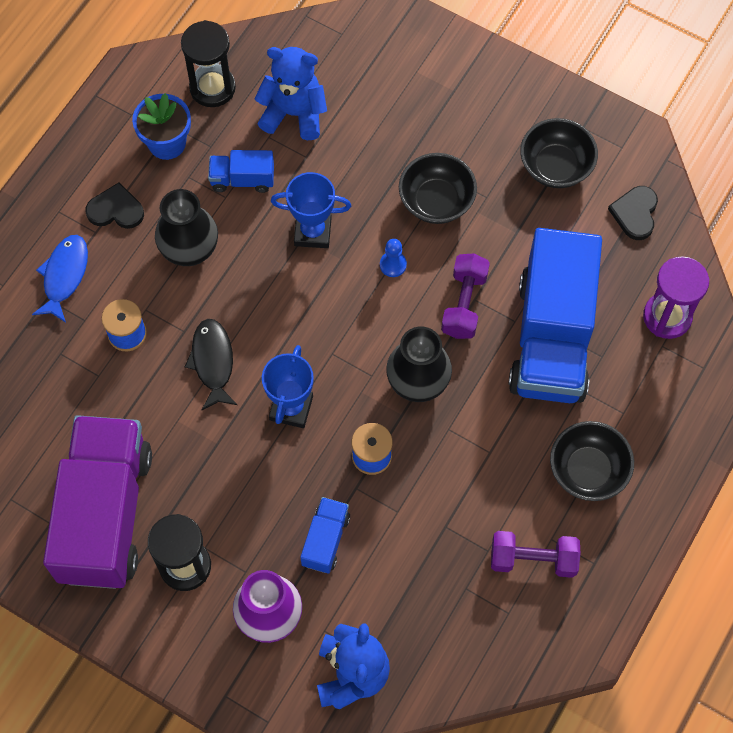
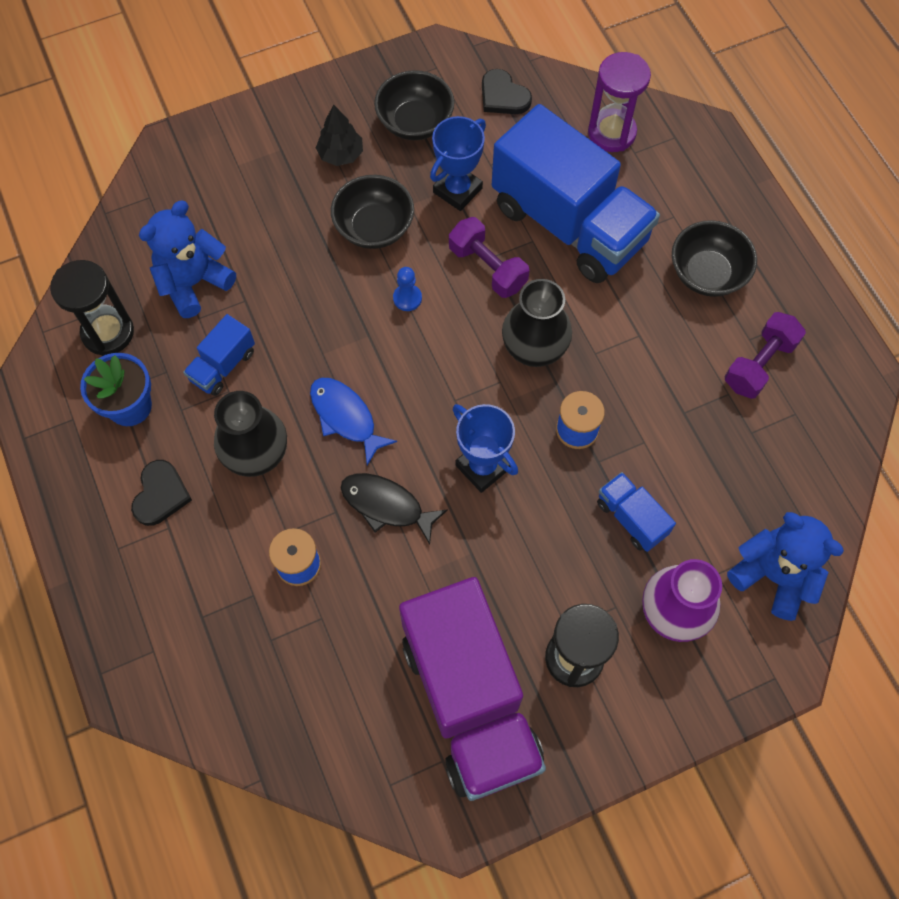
camera: 55 degrees left, 0 degrees up
(64, 276) = (191, 585): blue fish -> blue fish (345, 417)
(105, 514) = (470, 700): purple truck -> purple truck turned 150 degrees counterclockwise
(116, 210) = (160, 494): black heart -> black heart turned 150 degrees clockwise
(312, 232) = (324, 341): blue trophy -> blue trophy (457, 190)
(483, 134) = (341, 154): none -> black tree

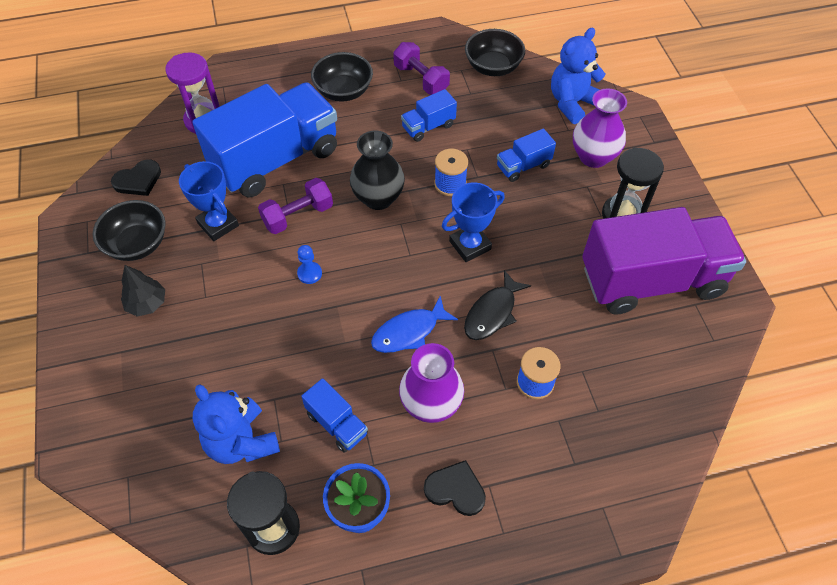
camera: 80 degrees left, 10 degrees down
(257, 455) = (431, 404): black vase -> purple vase
(374, 227) = (233, 288): black bowl -> black bowl (493, 67)
(671, 388) = (428, 126): none -> blue truck

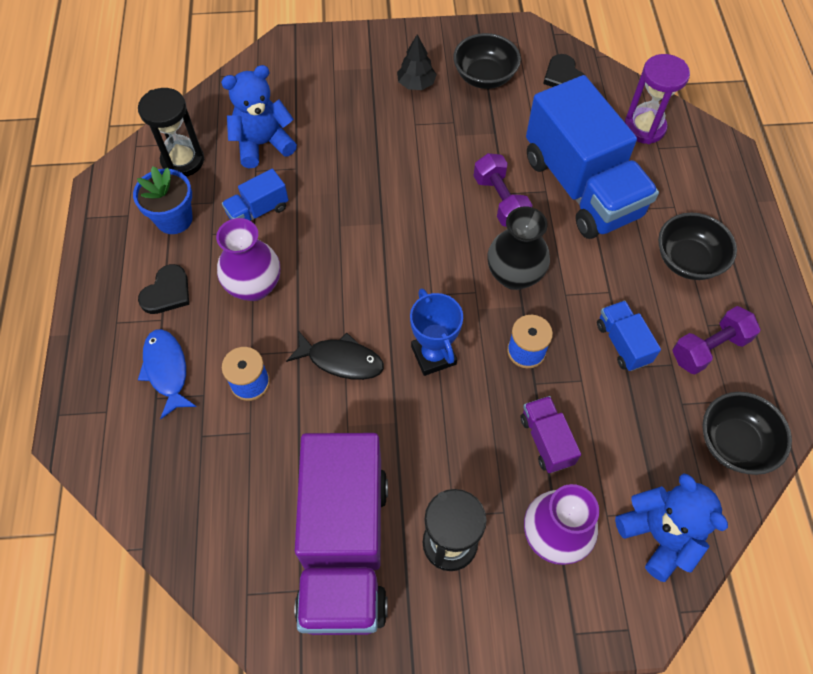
camera: 100 degrees right, 5 degrees up
(218, 224) = (498, 136): blue trophy -> none
(309, 273) = (425, 204): blue pawn -> none
(409, 332) = (337, 280): blue fish -> blue fish (167, 370)
(492, 313) = (341, 360): black fish -> black fish turned 150 degrees clockwise
(523, 166) = (546, 440): blue truck -> purple truck

